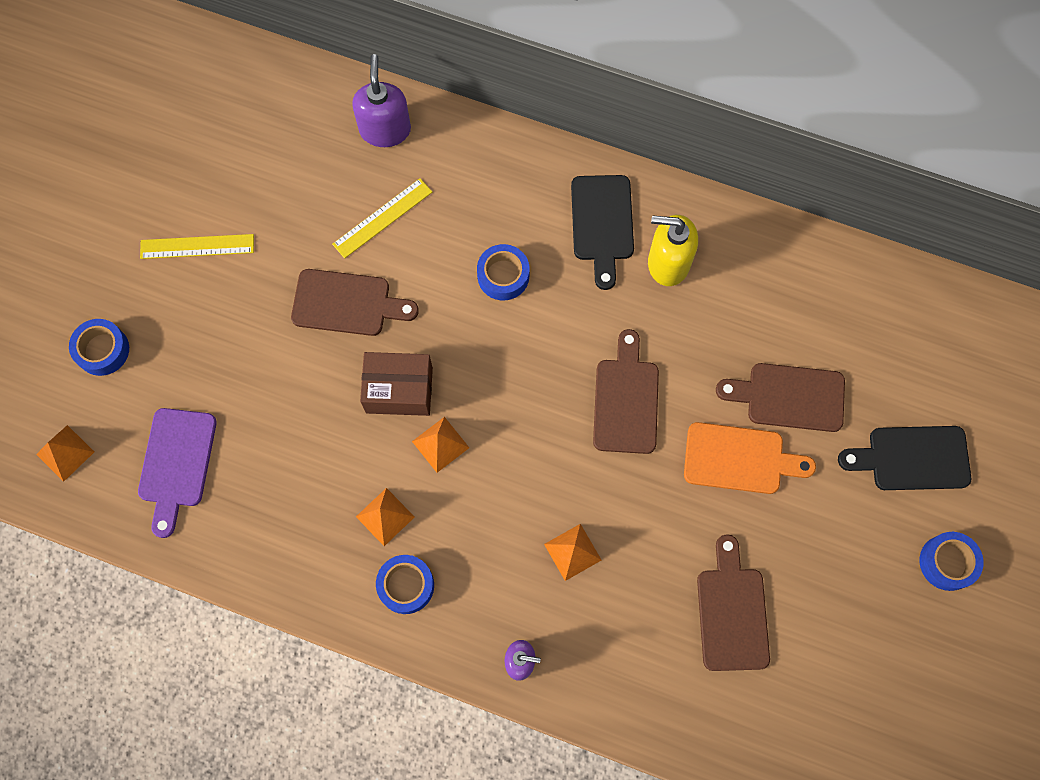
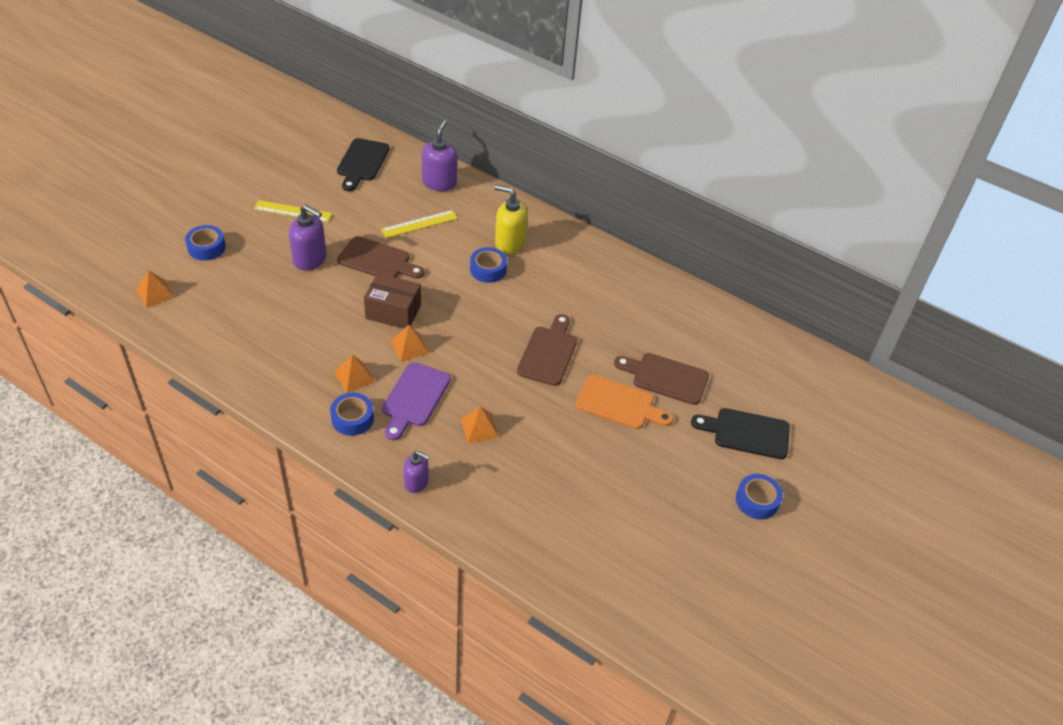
camera: 10 degrees right, 25 degrees down
(176, 464) = (225, 315): purple cutting board -> purple cutting board (414, 398)
(254, 329) = (310, 259): none -> purple soap dispenser
(602, 224) = (565, 258): black cutting board -> black cutting board (362, 162)
(668, 263) = (603, 288): yellow soap dispenser -> yellow soap dispenser (509, 243)
(732, 612) = (584, 491): brown cutting board -> none

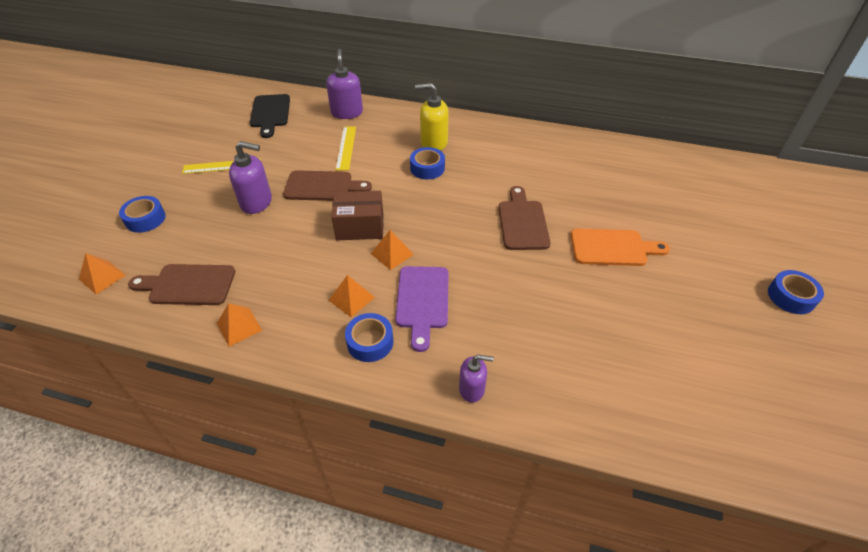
camera: 15 degrees left, 0 degrees up
(419, 224) = (346, 147): yellow ruler -> yellow ruler turned 45 degrees counterclockwise
(479, 428) = (502, 310): orange pyramid -> orange pyramid (239, 326)
(666, 377) = (635, 213): brown cutting board -> brown cutting board (188, 285)
(746, 433) = (734, 239): black cutting board -> none

